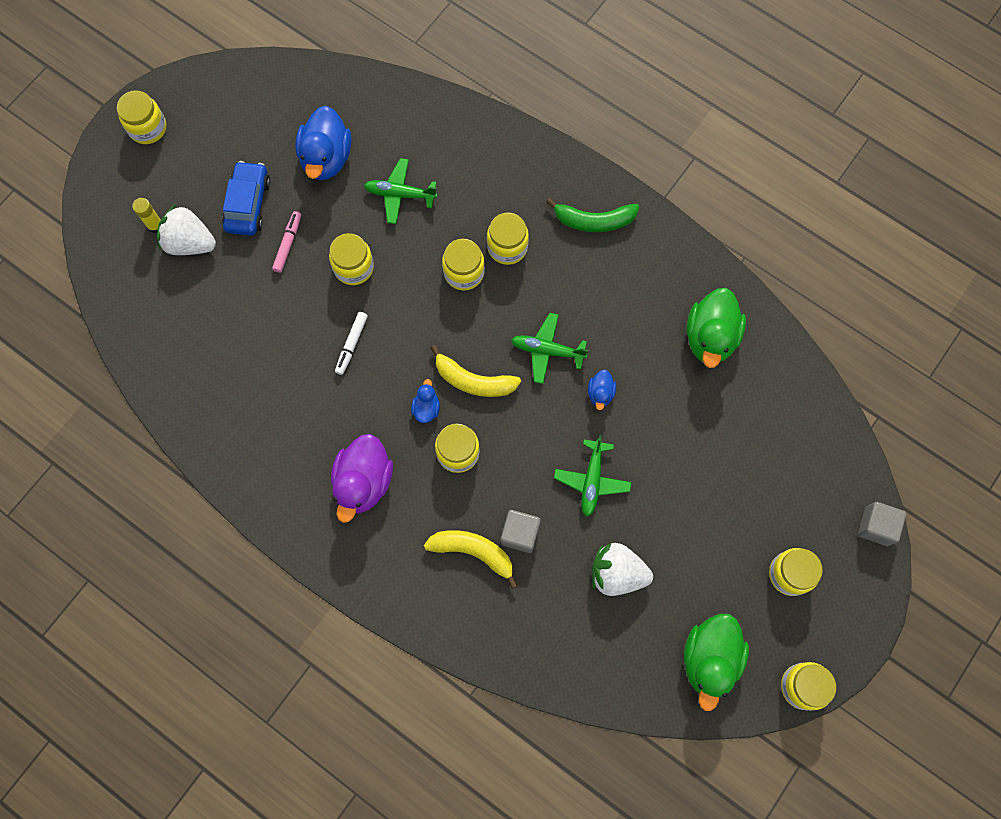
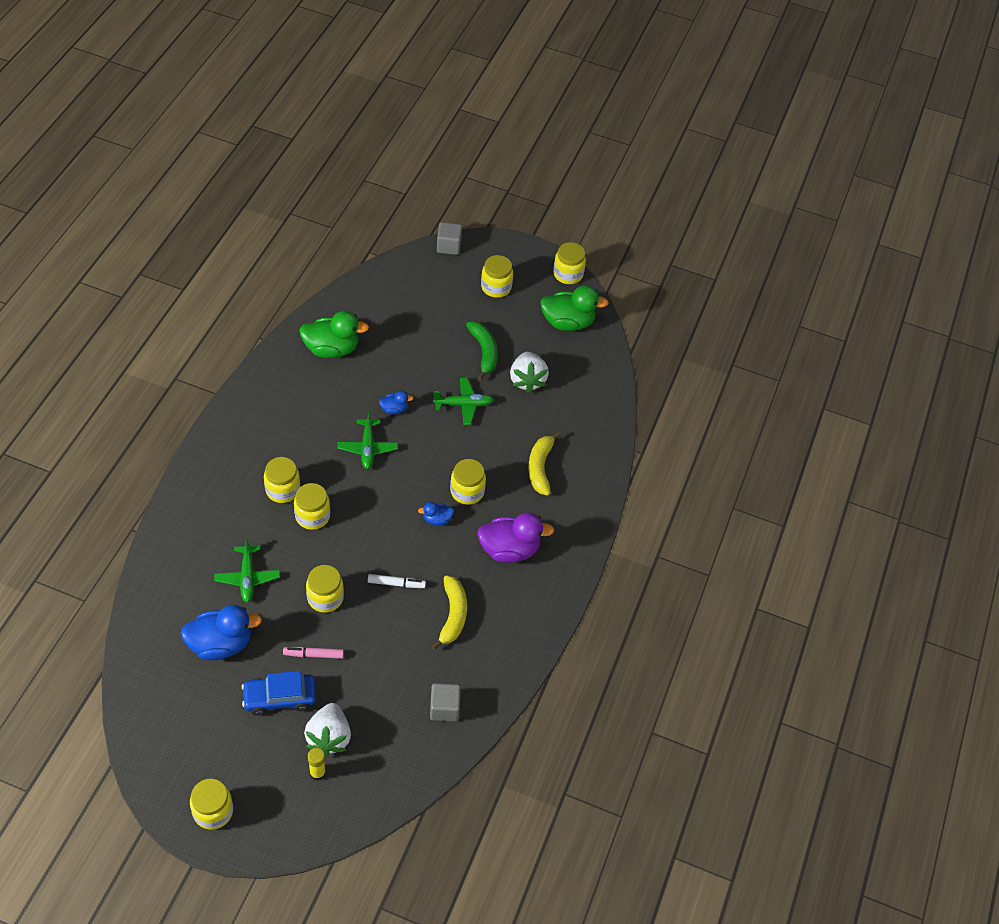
camera: 110 degrees left, 20 degrees down
(473, 380) = (405, 492): yellow banana -> yellow banana (453, 615)
(520, 534) = (517, 441): grey cube -> grey cube (444, 708)
(594, 221) = (246, 435): green banana -> green banana (484, 352)

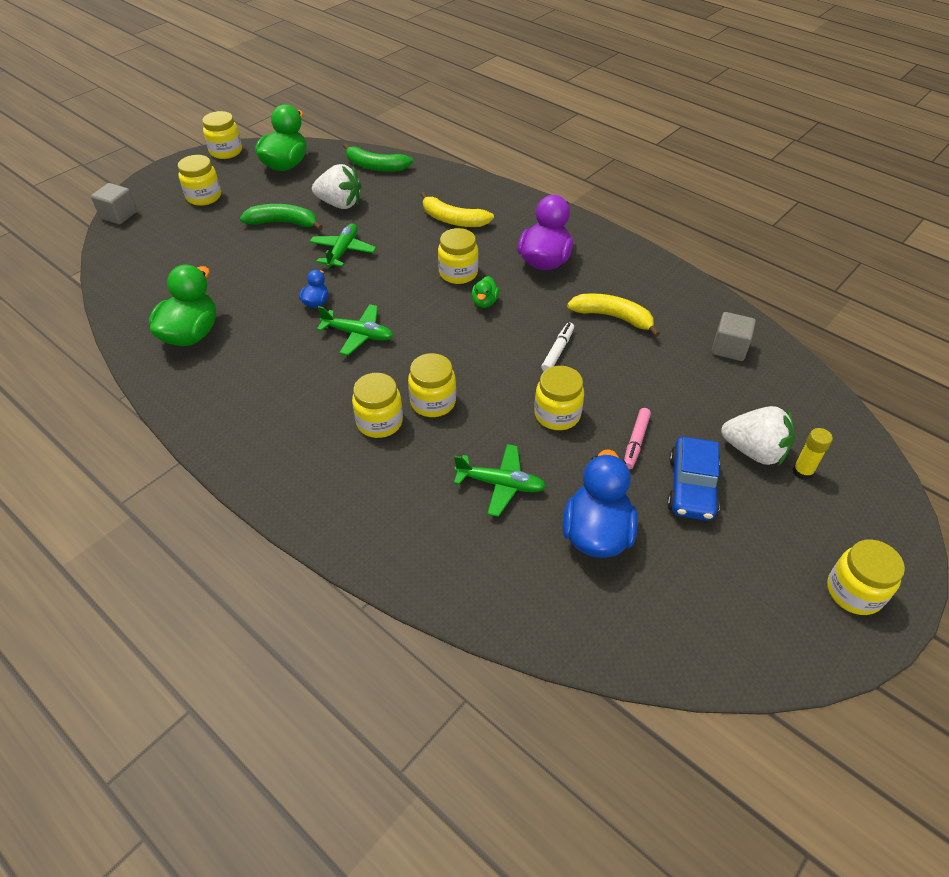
camera: 65 degrees left, 5 degrees down
(437, 519) = (484, 302): blue duck -> green duck
(596, 387) = (375, 166): none -> green banana

